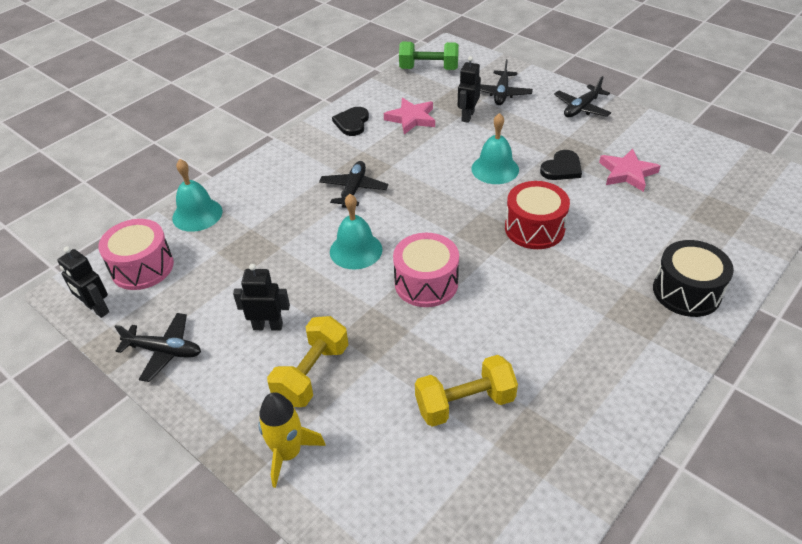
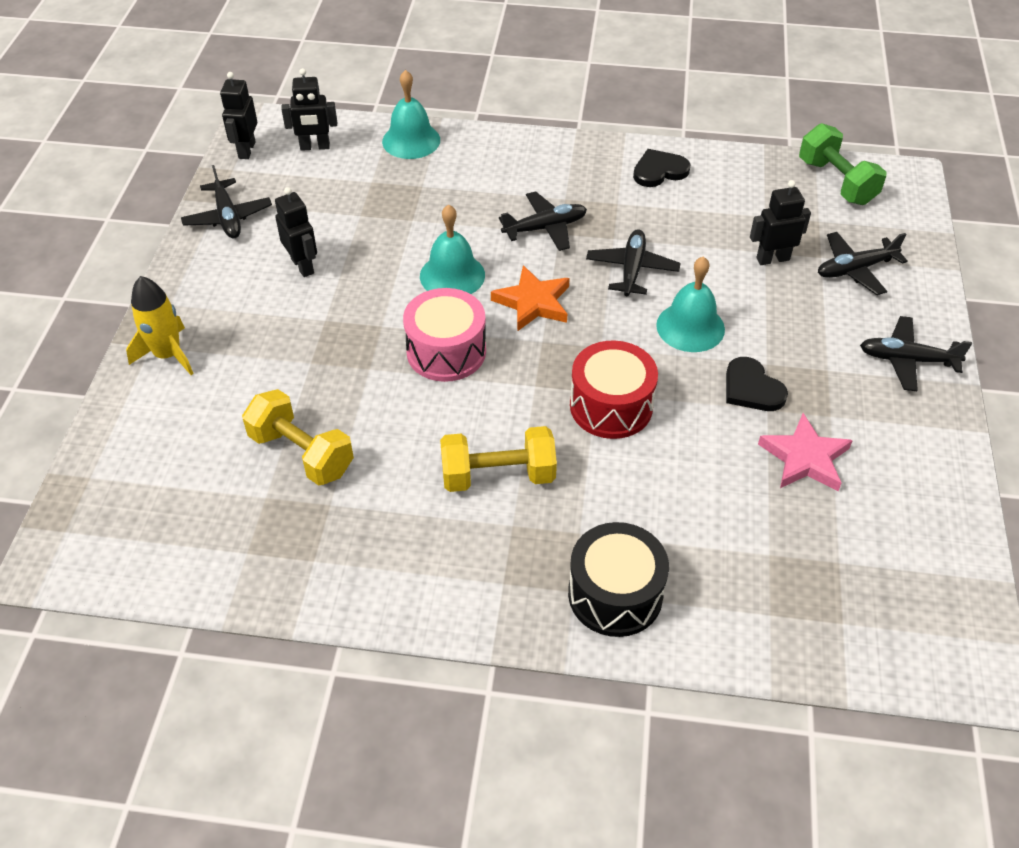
camera: 55 degrees right, 5 degrees up
(142, 267) = (315, 147): pink drum -> black robot
(312, 374) = (265, 325): yellow dumbbell -> yellow dumbbell (498, 476)
(411, 118) = (717, 214): pink star -> none
(417, 223) = (533, 302): none -> orange star
(426, 170) = (632, 269): none -> black plane
(562, 168) = (752, 388): black heart -> black heart turned 45 degrees clockwise

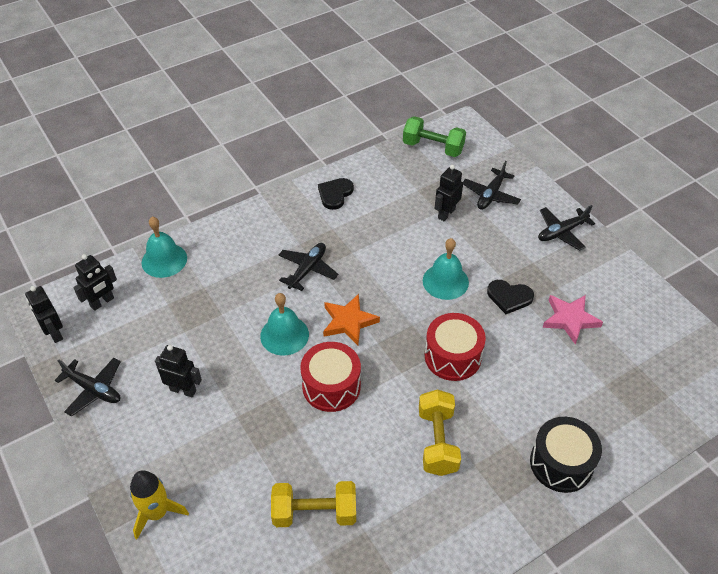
camera: 40 degrees left, 0 degrees up
(446, 351) = (331, 386): pink drum -> red drum
(498, 476) = (437, 441): yellow dumbbell -> yellow dumbbell turned 45 degrees counterclockwise
(632, 269) = (381, 266): black plane -> none

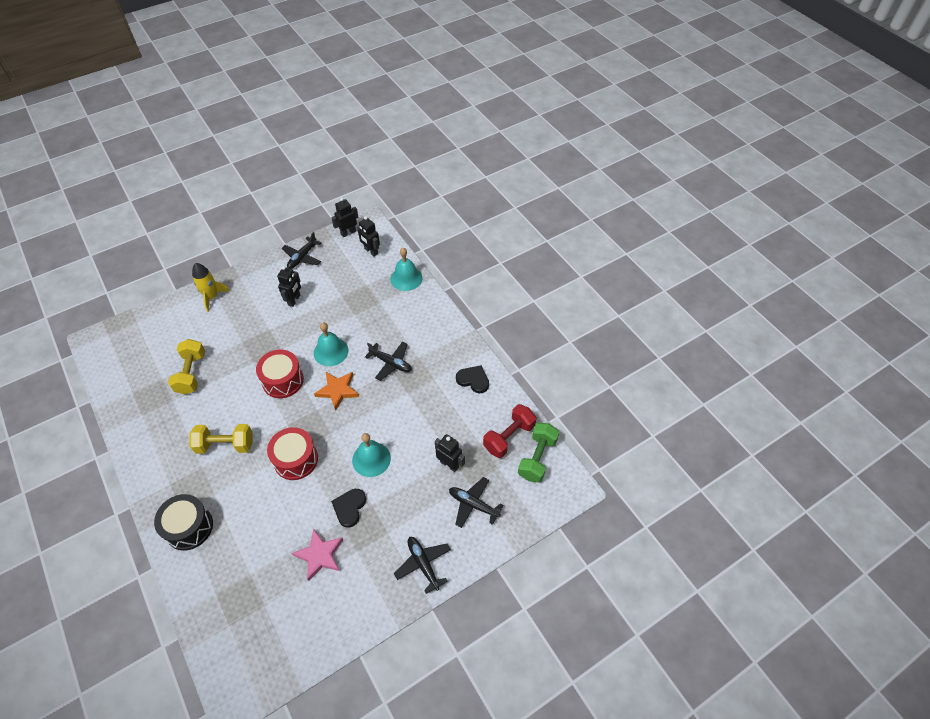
camera: 90 degrees right, 5 degrees up
(409, 167) = (509, 437): none -> red dumbbell

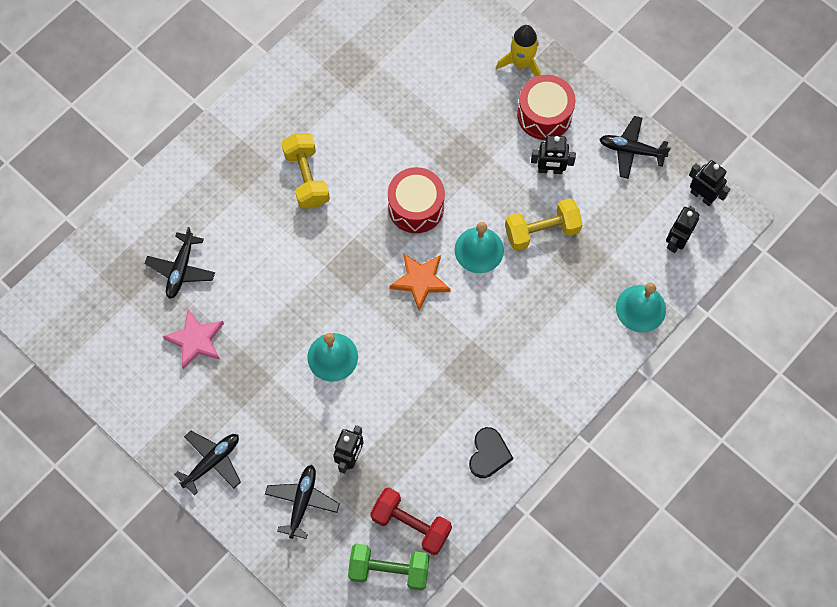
camera: 75 degrees right, 15 degrees up
(189, 527) = (195, 184): black drum -> none
(191, 373) = (395, 94): yellow dumbbell -> yellow dumbbell (542, 231)
(295, 459) = (308, 267): red drum -> red drum (544, 115)
(349, 507) = (262, 353): black heart -> none
(391, 363) = (483, 335): black plane -> black plane (181, 269)

